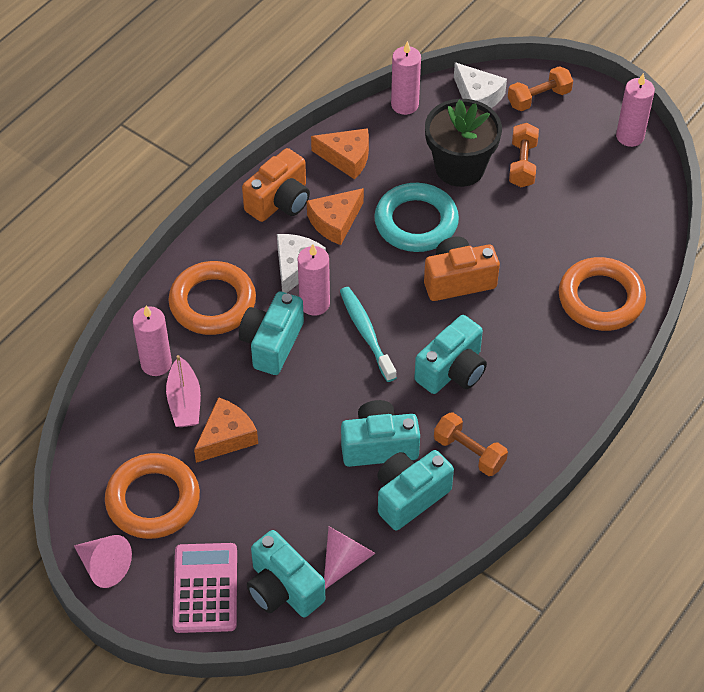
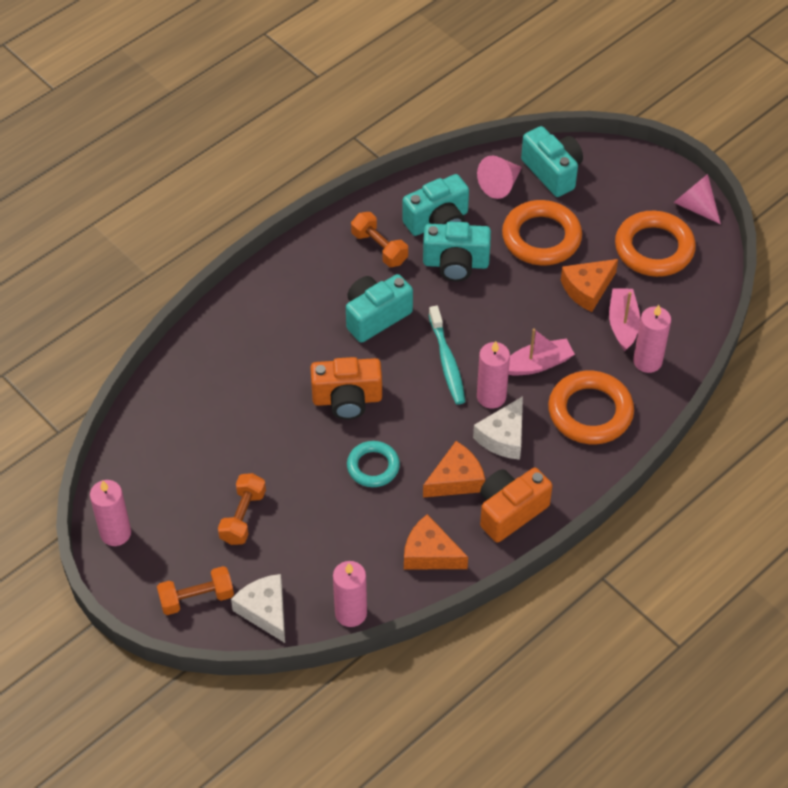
camera: 170 degrees left, 0 degrees up
(205, 588) = (614, 180): pink calculator -> none
(272, 344) = (537, 364): turquoise camera -> pink boat
(416, 222) = (373, 466): turquoise ring -> turquoise ring, size x0.61
(460, 167) = (311, 523): black flower pot -> none
(601, 299) = (216, 362): orange ring -> orange ring (541, 237)

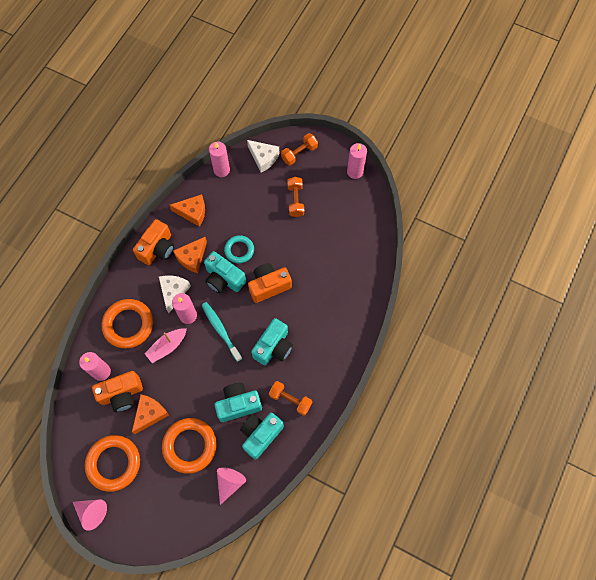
camera: 160 degrees right, 15 degrees up
(552, 172) = (197, 508): turquoise camera -> turquoise camera (224, 279)
(623, 324) = (122, 394): pink boat -> orange camera

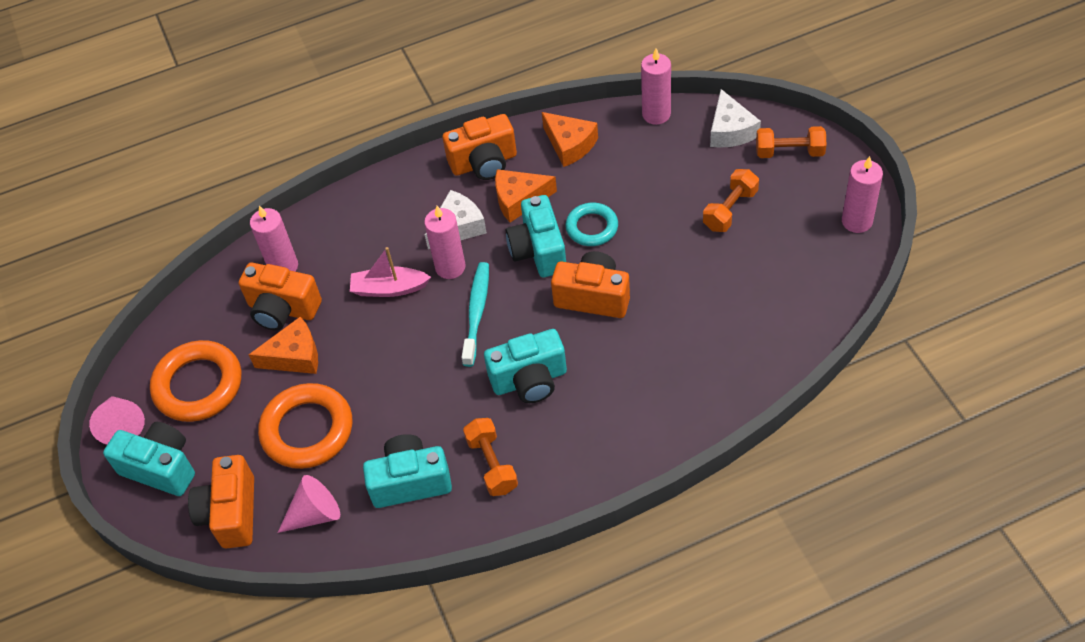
camera: 45 degrees right, 15 degrees down
(128, 325) = (365, 231): orange ring -> none
(189, 512) = (231, 513): none -> orange camera
(238, 404) = (416, 422): turquoise camera -> turquoise camera (161, 468)

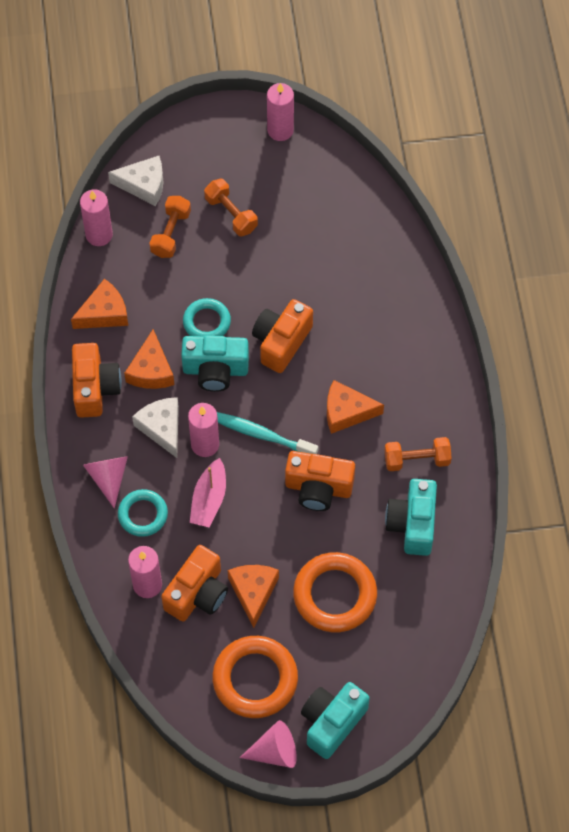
camera: 80 degrees left, 10 degrees up
(231, 513) = (396, 670): orange camera -> orange camera (318, 488)
(315, 514) = (418, 603): pink cone -> pink cone (108, 477)
(358, 240) = (143, 514): none -> turquoise ring
(529, 380) = (346, 412): turquoise camera -> orange cheese
(789, 152) = (187, 150): orange dumbbell -> orange dumbbell (170, 233)

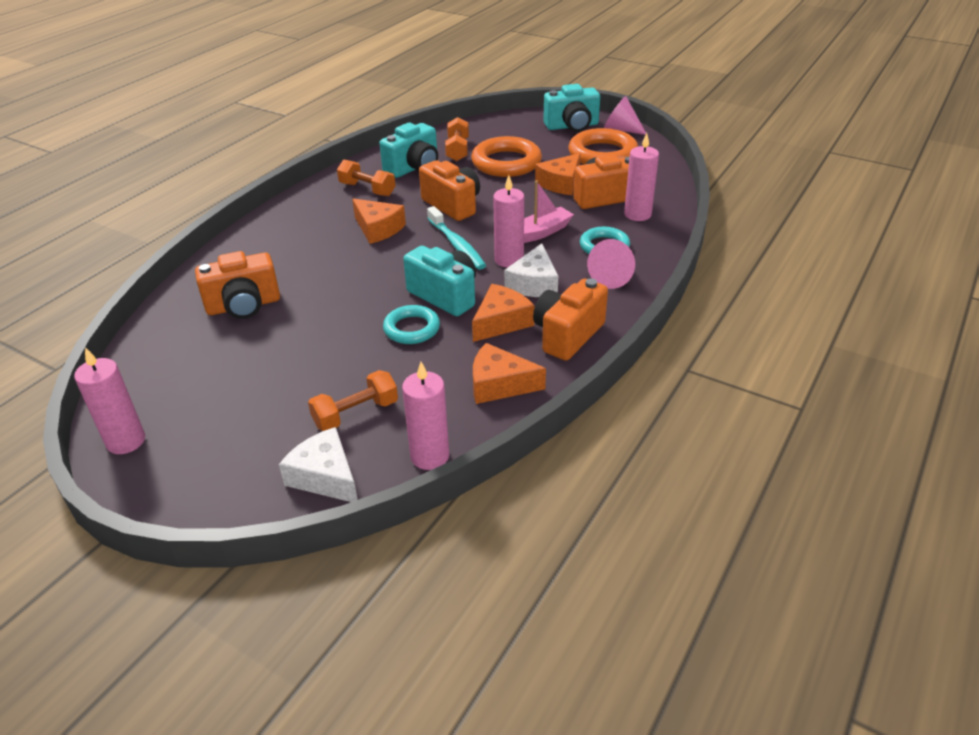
camera: 140 degrees left, 25 degrees down
(231, 214) = (279, 396): orange dumbbell -> orange dumbbell (457, 150)
(281, 342) = (368, 286): orange camera -> orange camera (244, 306)

